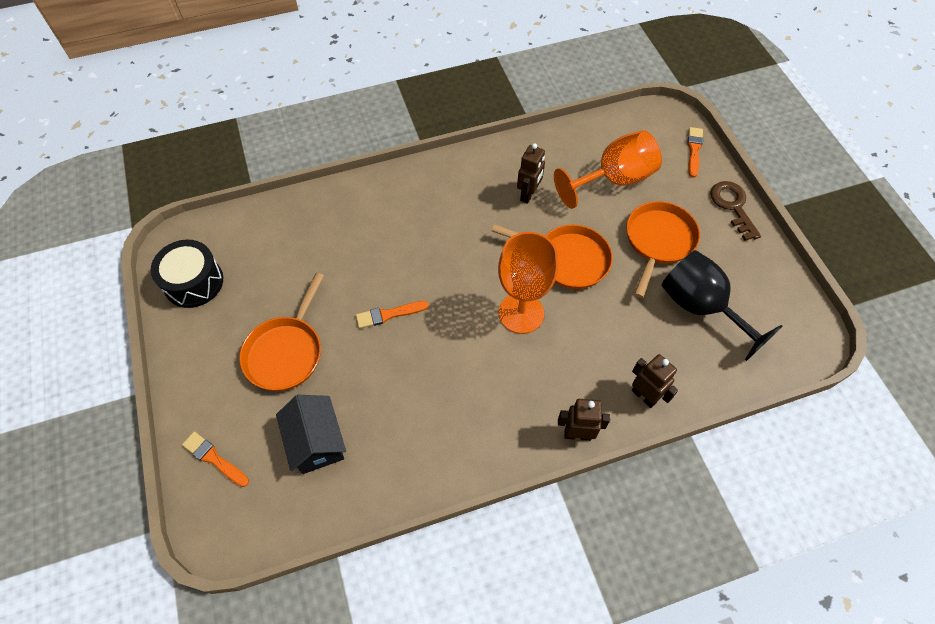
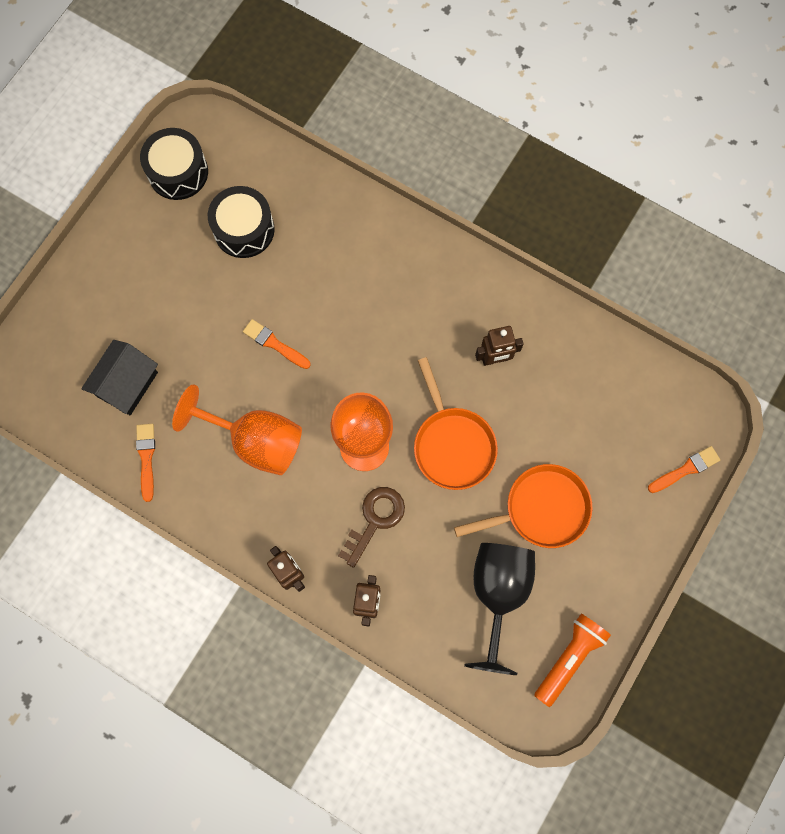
camera: 50 degrees right, 15 degrees up
(214, 458) = (58, 324): orange brush -> orange brush (146, 458)
(283, 272) = (244, 229): none -> black drum
(286, 352) = (178, 296): orange pan -> none
(614, 180) = (580, 421): orange goblet -> orange goblet (255, 441)
(733, 206) = (644, 550): brown key -> brown key (375, 520)
(780, 298) = (569, 658): none -> orange flashlight

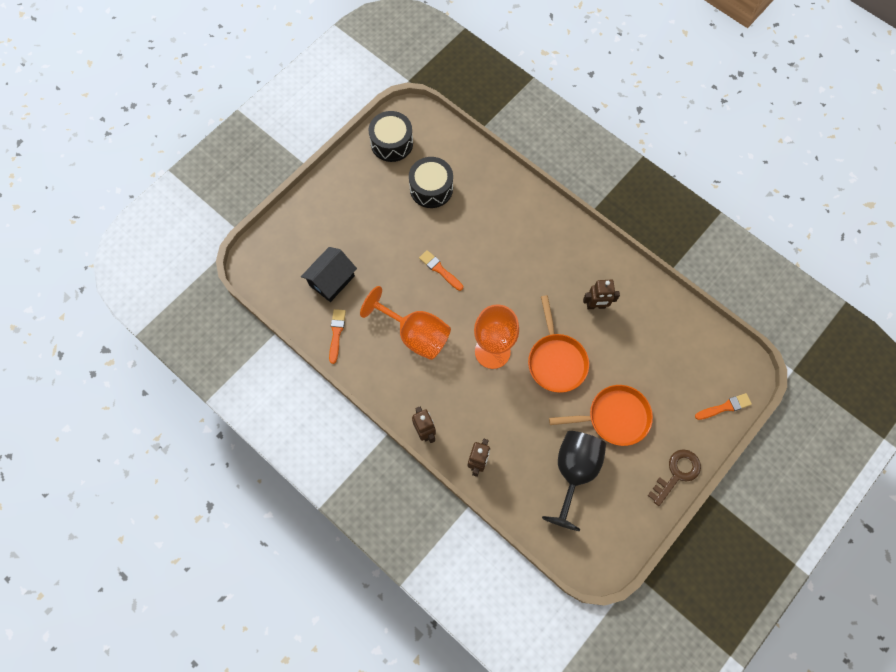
camera: 10 degrees right, 5 degrees down
(375, 520) = (492, 404): brown key -> brown key (677, 473)
(569, 658) = (619, 528): orange flashlight -> none

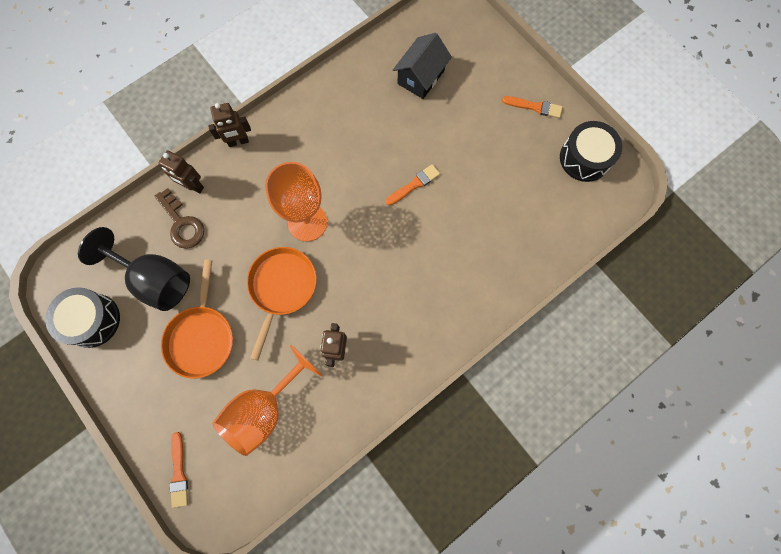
camera: 100 degrees right, 5 degrees up
(332, 280) = (421, 77): black house -> black house turned 75 degrees clockwise
(336, 333) = (361, 75): orange brush -> orange brush (534, 107)
(415, 334) = (344, 148): orange goblet -> orange goblet (264, 409)
(431, 188) = (518, 192): black drum -> black drum (92, 320)
(556, 360) = (281, 288): orange pan -> orange pan turned 105 degrees clockwise
(677, 473) = (121, 392): brown key -> brown key (182, 223)

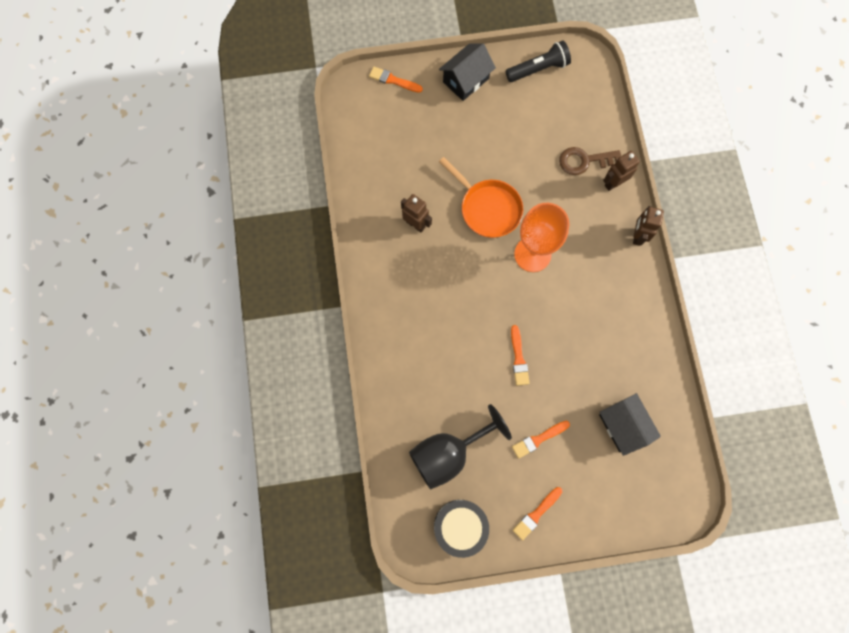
camera: 120 degrees right, 0 degrees up
(92, 320) = (538, 69): black drum -> black flashlight
(141, 390) = (466, 80): none -> black house
(155, 280) = (546, 123): black goblet -> black goblet (448, 453)
(201, 337) = (482, 135): orange pan -> none
(264, 409) = (402, 153): orange goblet -> none
(474, 134) = (538, 439): none -> orange brush

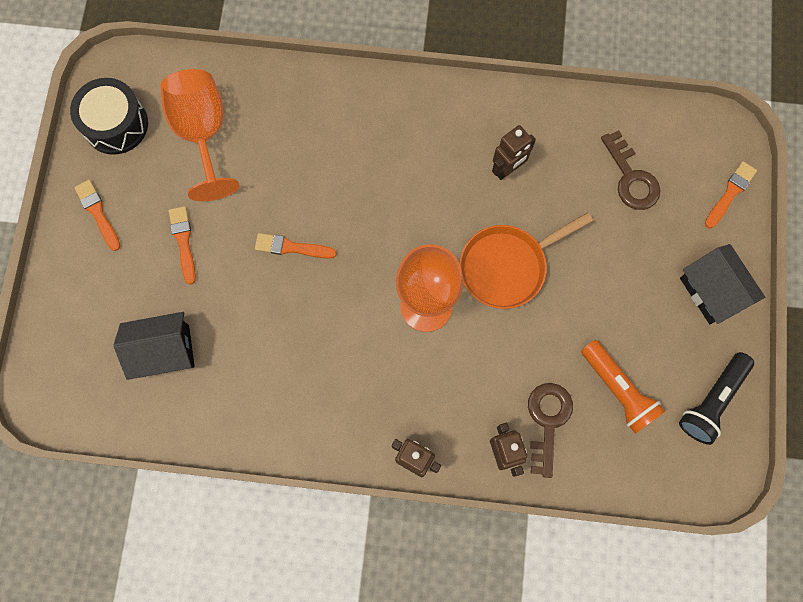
camera: 105 degrees right, 0 degrees up
(399, 143) = (631, 178): none -> brown key
(448, 453) = (203, 133): black goblet -> orange goblet
(538, 69) = (711, 401): black flashlight -> black flashlight turned 45 degrees clockwise
(550, 123) = (618, 390): none -> orange flashlight

